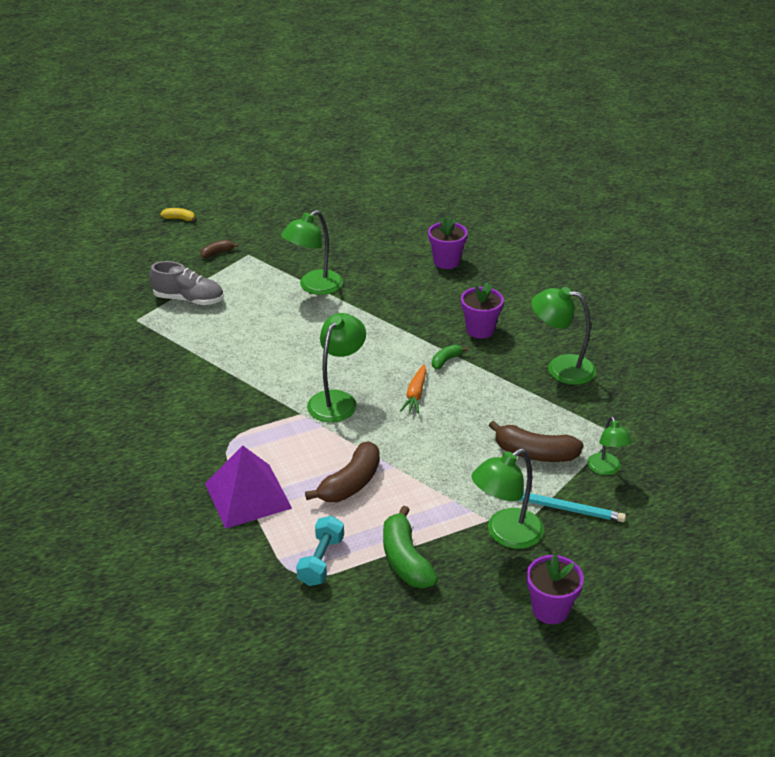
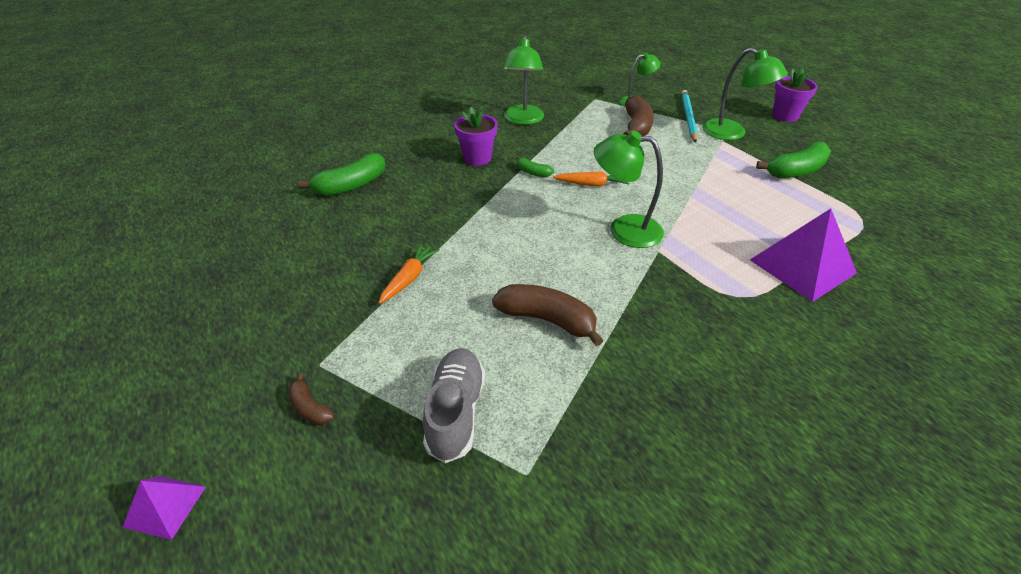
camera: 100 degrees left, 5 degrees up
(179, 219) = (165, 506): yellow banana -> purple pyramid
(314, 287) = (409, 278): green lamp -> orange carrot
(321, 561) = (837, 210): turquoise dumbbell -> none
(351, 483) = (735, 206): brown banana -> brown banana (547, 320)
(446, 262) = (351, 185): purple flower pot -> green banana

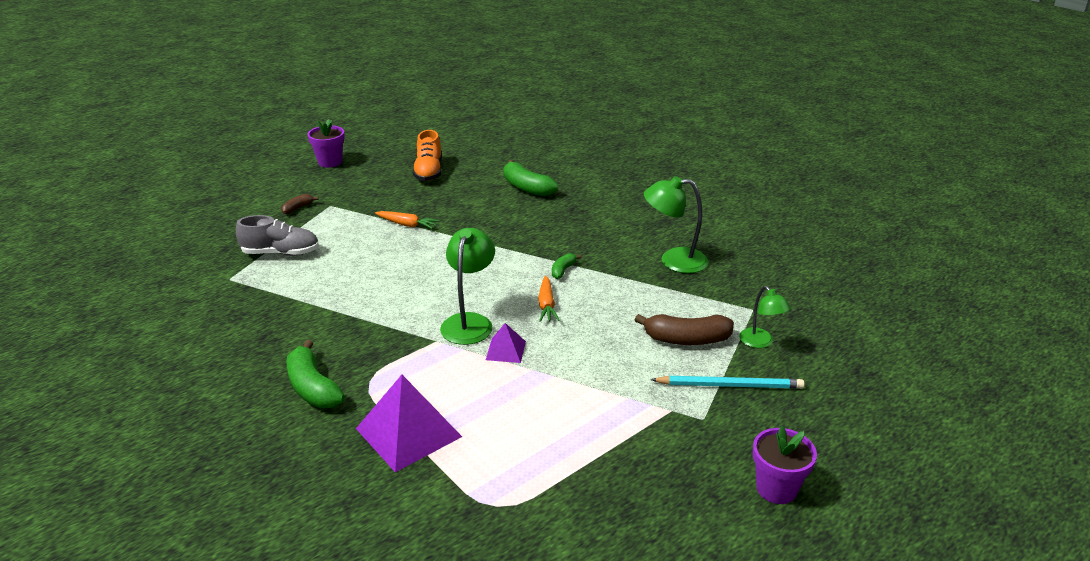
camera: 85 degrees right, 10 degrees down
(165, 506) = (249, 184): purple pyramid -> purple pyramid (505, 350)
(262, 262) = (429, 171): none -> orange shoe
(477, 158) = (583, 239): purple flower pot -> purple flower pot (330, 162)
(547, 320) = (355, 283): brown banana -> none
(732, 133) = (695, 421): green lamp -> none
(796, 171) = (605, 467): green banana -> green banana (313, 388)

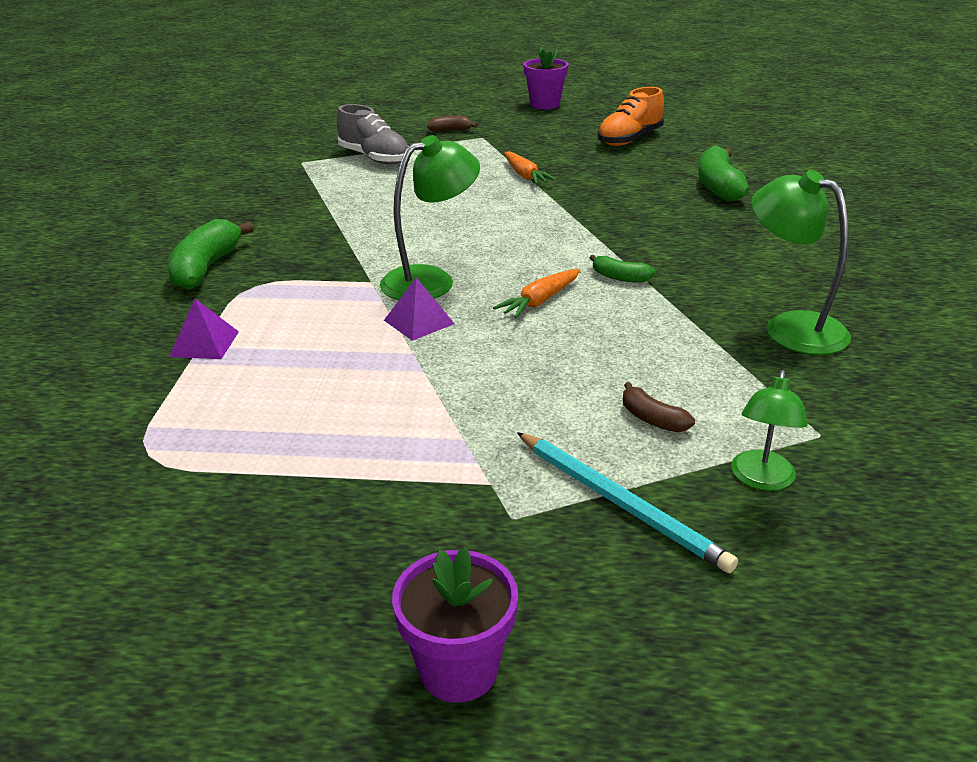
camera: 45 degrees right, 0 degrees up
(408, 432) = (204, 344): purple pyramid -> purple pyramid, size x0.51
(563, 270) = (620, 277): green banana -> green banana turned 135 degrees counterclockwise
(686, 339) = (652, 419): brown banana -> brown banana, size x0.52

